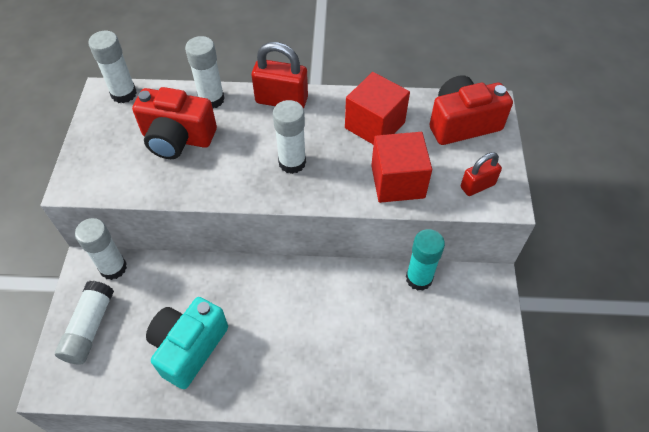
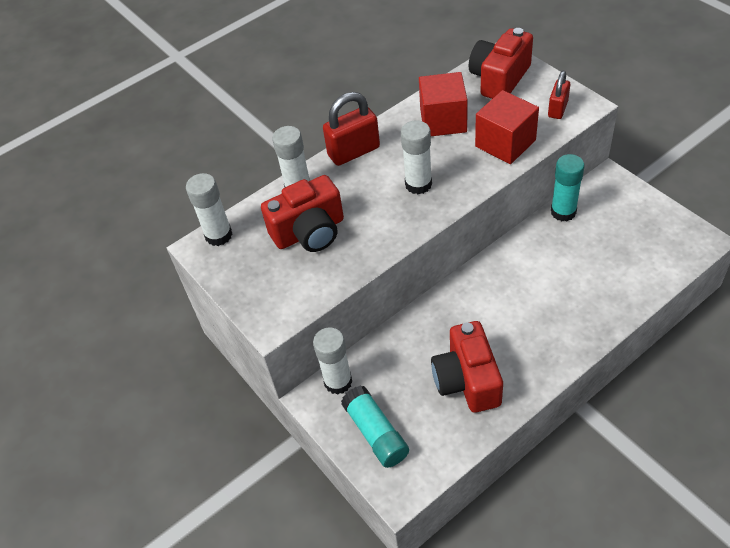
camera: 35 degrees left, 5 degrees down
(89, 328) = (376, 433): white glue stick -> turquoise glue stick
(189, 347) = (467, 380): turquoise camera -> red camera

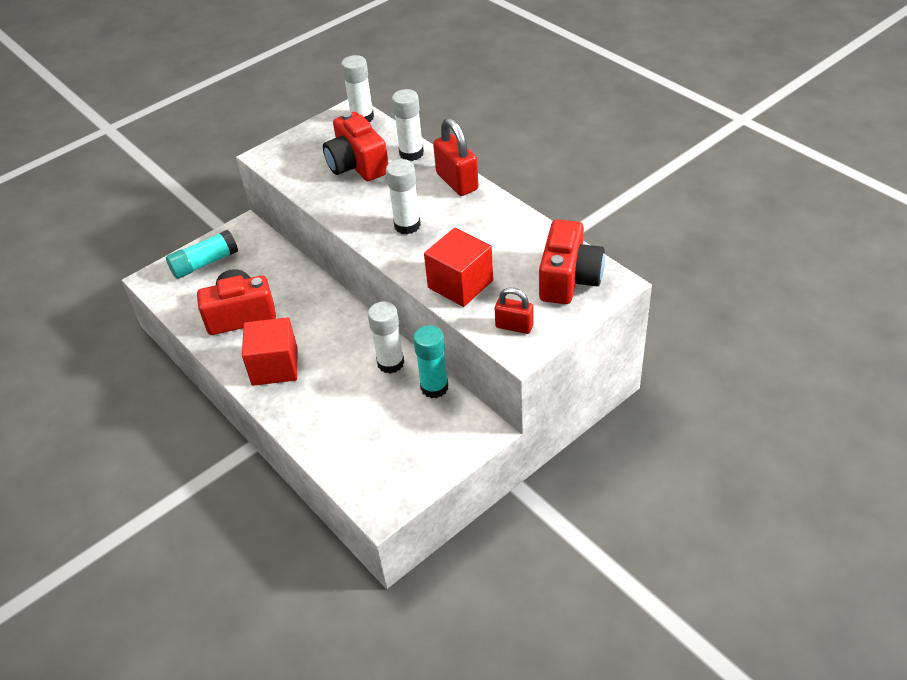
camera: 85 degrees right, 5 degrees down
(338, 382) = (257, 238): white glue stick -> white glue stick (390, 363)
(443, 120) = (499, 238): red cube -> red cube (275, 366)
(499, 79) = (569, 279): red camera -> red camera turned 75 degrees clockwise

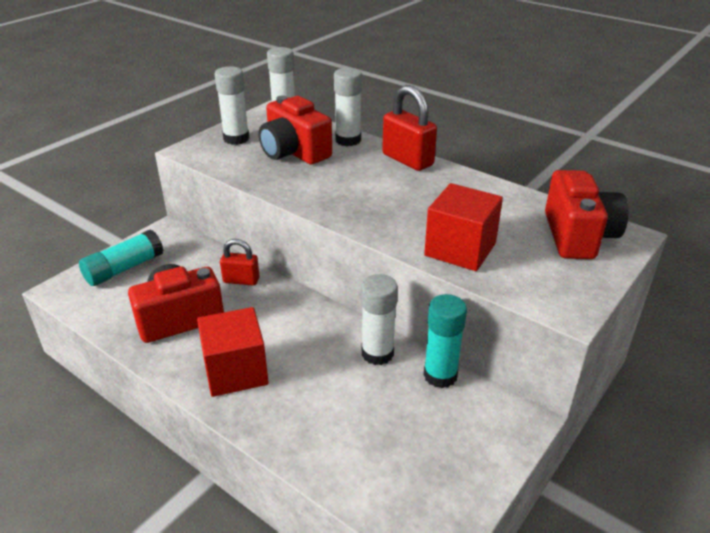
camera: 15 degrees left, 10 degrees down
(407, 225) = (372, 199): white glue stick -> white glue stick (236, 139)
(514, 326) = (546, 286): red padlock -> red padlock (241, 280)

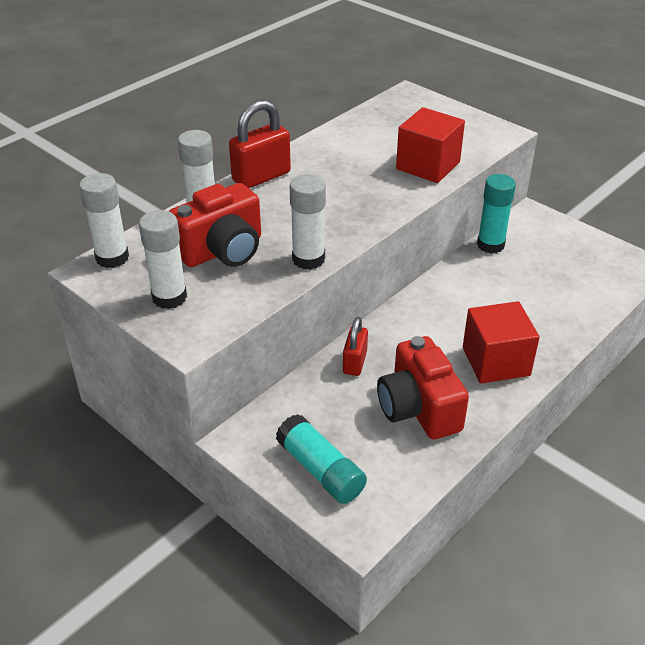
camera: 85 degrees left, 5 degrees up
(377, 353) = (467, 275): white glue stick -> white glue stick (308, 259)
(578, 236) = (409, 112): red camera -> none

